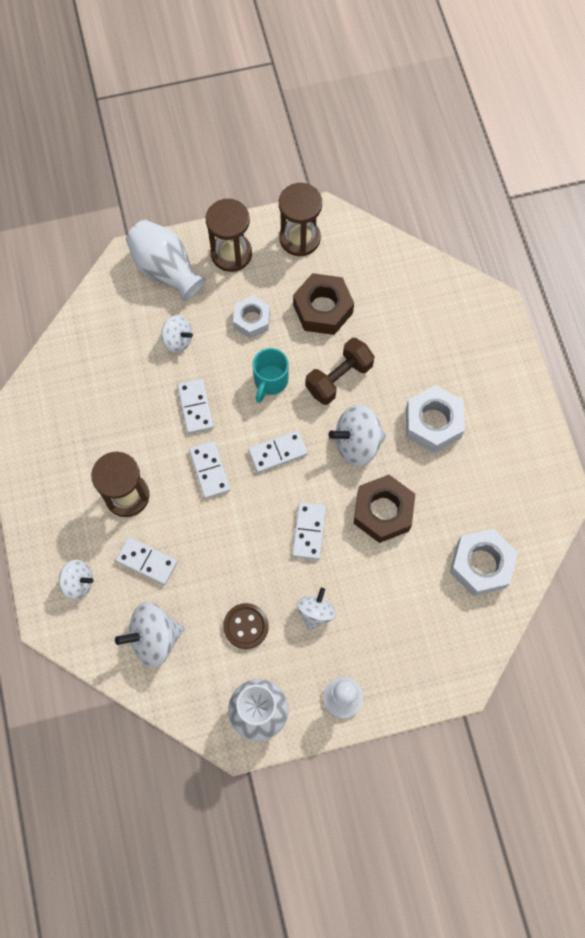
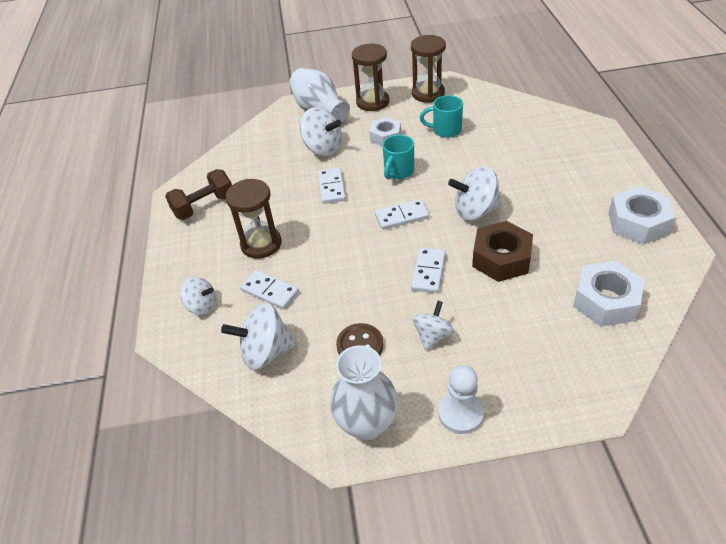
camera: 10 degrees right, 25 degrees down
(178, 340) = (323, 148): white spinning top -> white spinning top, size x1.58
(210, 470) = (338, 228): white domino -> none
(323, 309) = (445, 130): brown nut -> turquoise mug
(339, 378) = (458, 170): brown dumbbell -> brown dumbbell (204, 206)
(433, 423) = (546, 198): white nut -> white nut (638, 222)

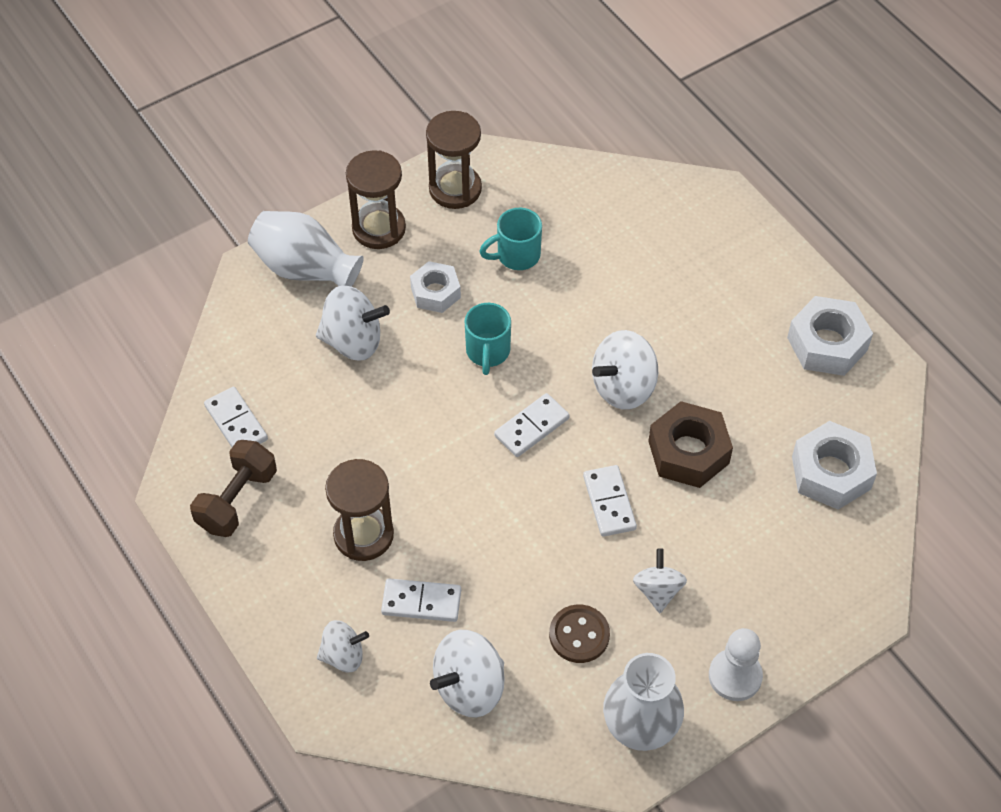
camera: 30 degrees left, 10 degrees up
(331, 187) = (407, 408): white domino -> white domino (236, 423)

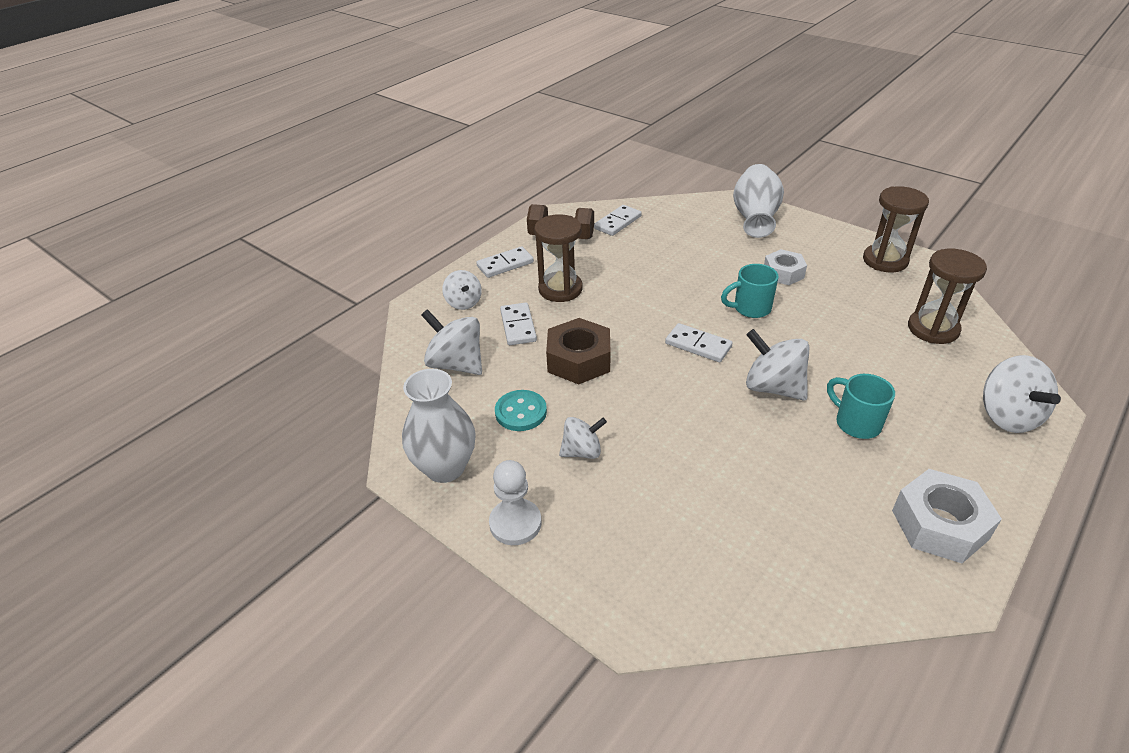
camera: 75 degrees right, 15 degrees down
(353, 341) = (712, 249): white spinning top -> white spinning top (1007, 416)
(379, 228) = (816, 237): brown hourglass -> brown hourglass (933, 329)
(516, 255) = (852, 302): turquoise mug -> turquoise mug (856, 423)
(579, 635) = (521, 412): brown button -> turquoise button
(609, 502) = (653, 403): white domino -> white domino (505, 264)
(688, 452) = (735, 442): brown nut -> brown nut (579, 360)
(831, 472) = (781, 558): white nut -> none

